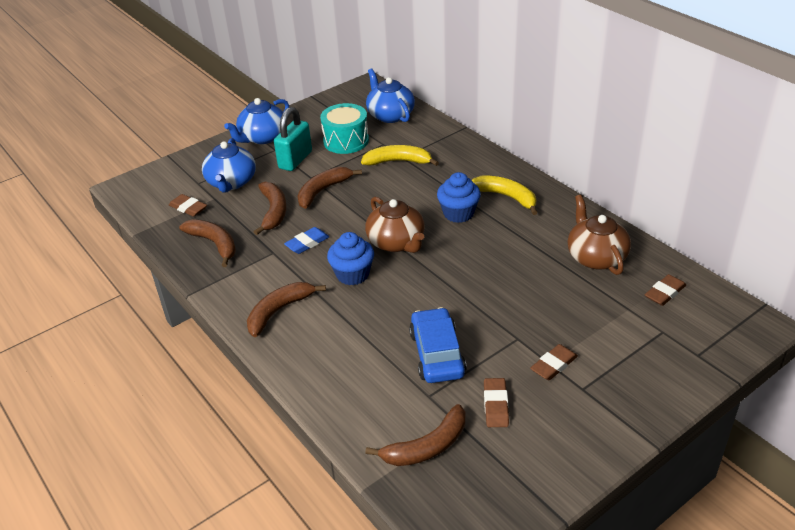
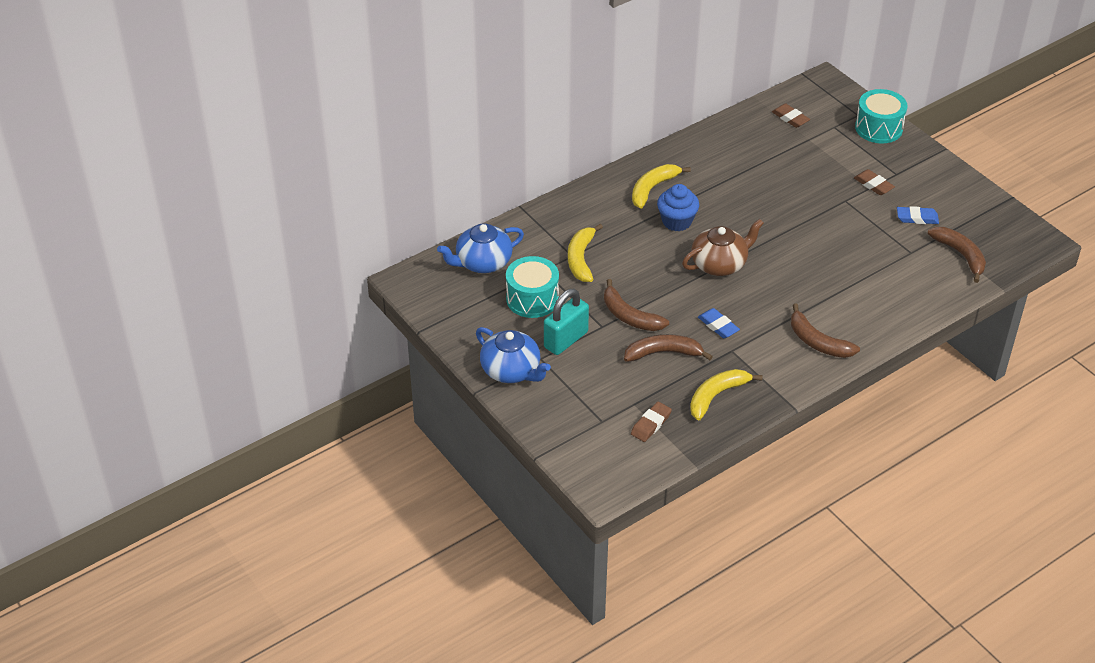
camera: 90 degrees left, 5 degrees up
(214, 244) = (716, 396): brown banana -> yellow banana
(231, 182) = (604, 391): blue teapot -> none
(295, 160) = (566, 340): turquoise padlock -> turquoise padlock turned 75 degrees counterclockwise
(352, 274) = (766, 294): blue cupcake -> none
(437, 354) = (865, 245): blue car -> none
(495, 405) = (917, 218): brown eraser -> blue eraser
(596, 257) = (744, 147): brown teapot -> none
(676, 374) = (878, 128): none -> turquoise drum

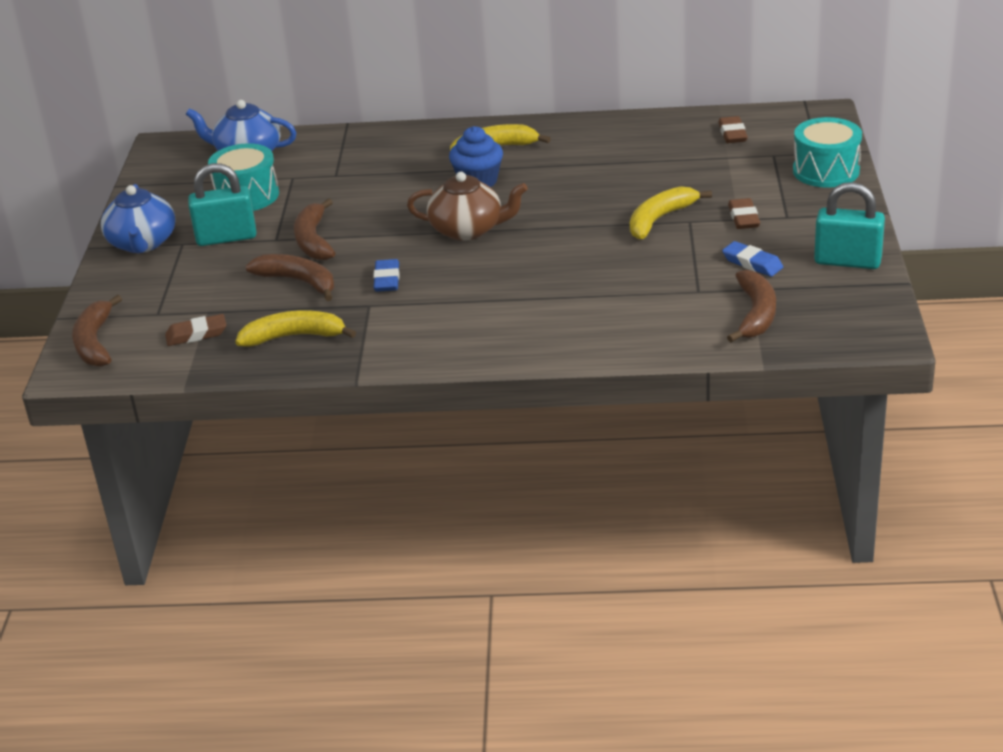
camera: 40 degrees right, 10 degrees down
(581, 259) = (339, 180): yellow banana -> yellow banana (659, 219)
(817, 342) = (469, 331): brown banana -> brown banana (95, 343)
(966, 194) = (847, 261): none -> turquoise padlock

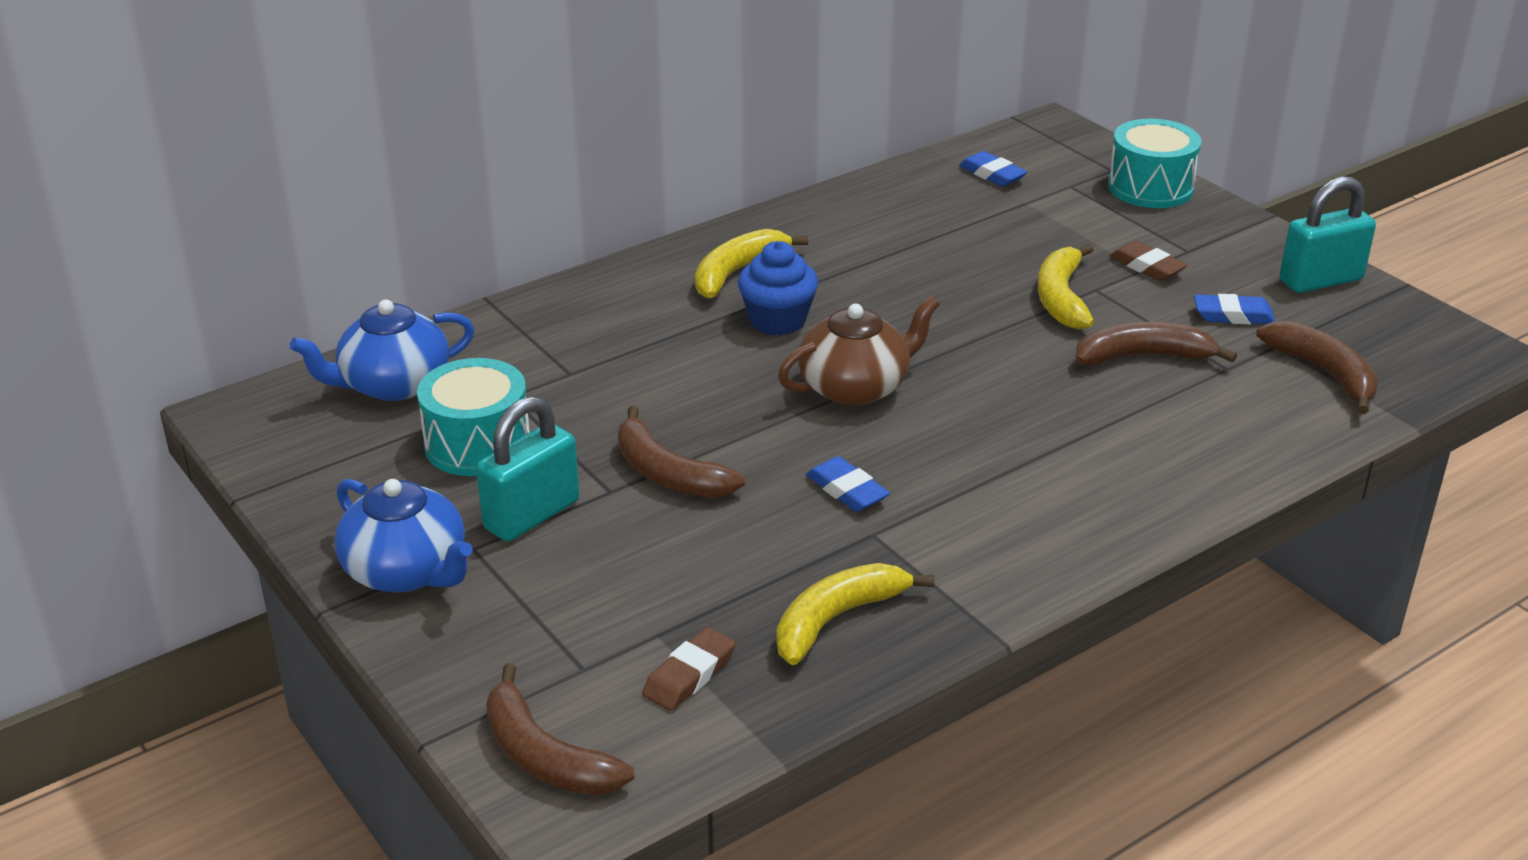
camera: 40 degrees left, 0 degrees up
(298, 282) = (730, 539): brown banana -> brown banana (1143, 356)
(732, 134) = (992, 174): brown eraser -> blue eraser

